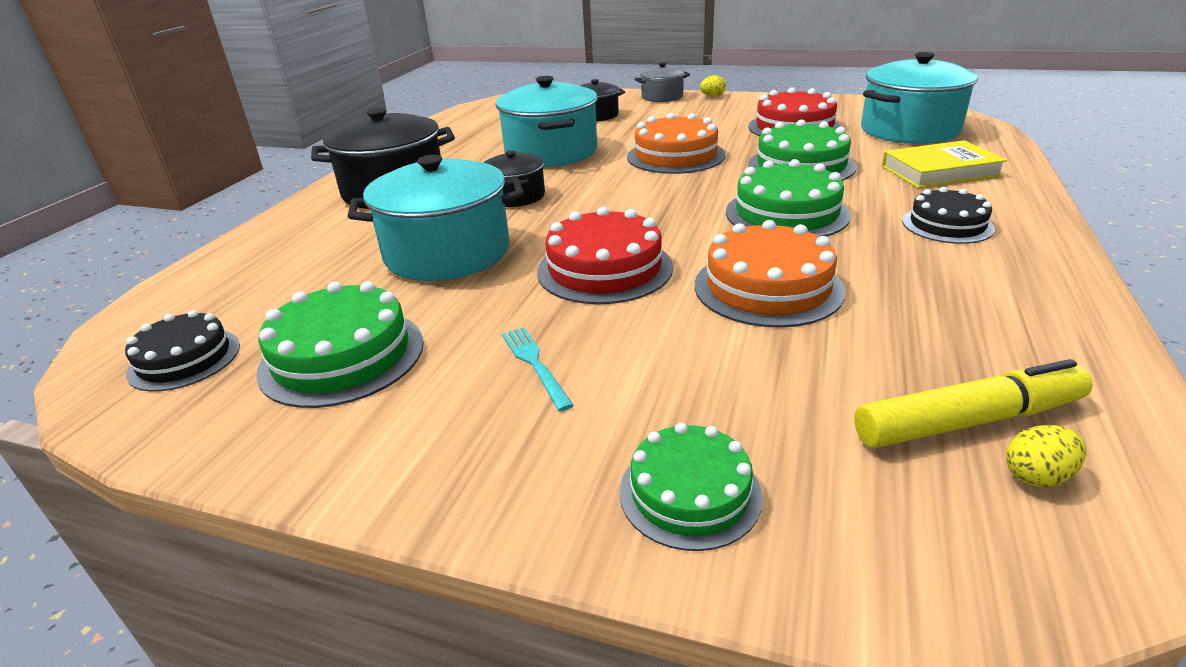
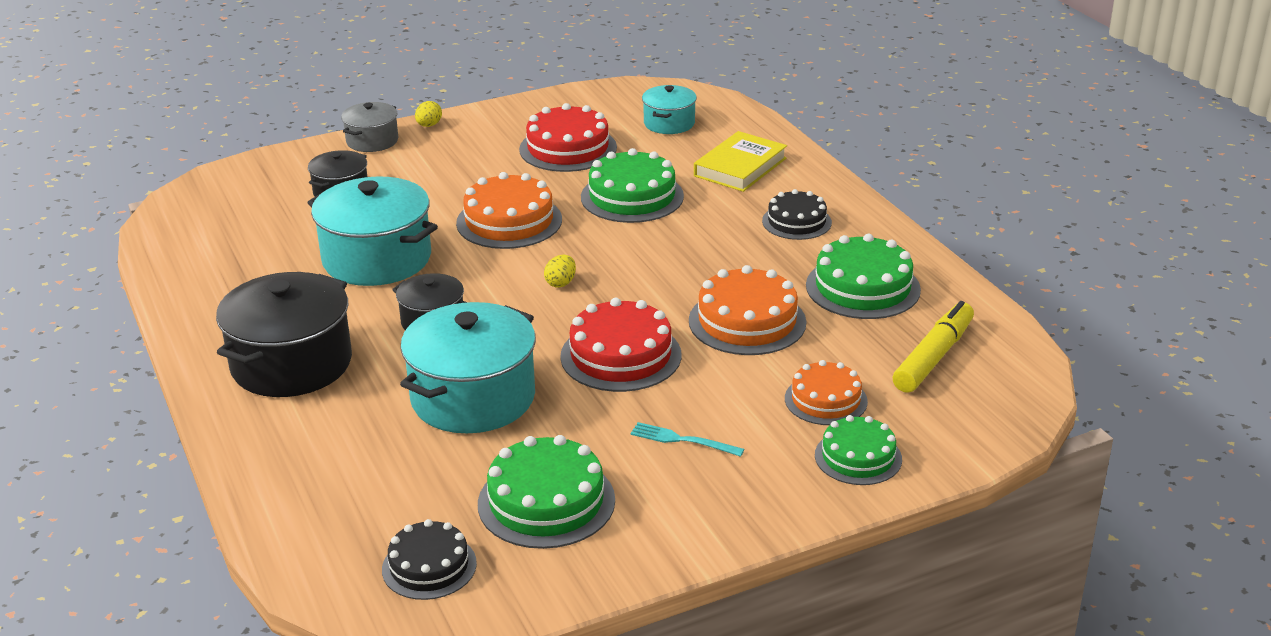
camera: 45 degrees left, 0 degrees up
(745, 401) = (826, 400): none -> orange cake
(786, 213) = (682, 252): green cake -> green cake (863, 287)
(909, 130) = (669, 123): turquoise pot -> turquoise pot, size x0.55
(1037, 476) = (982, 370): yellow egg -> yellow egg (561, 283)

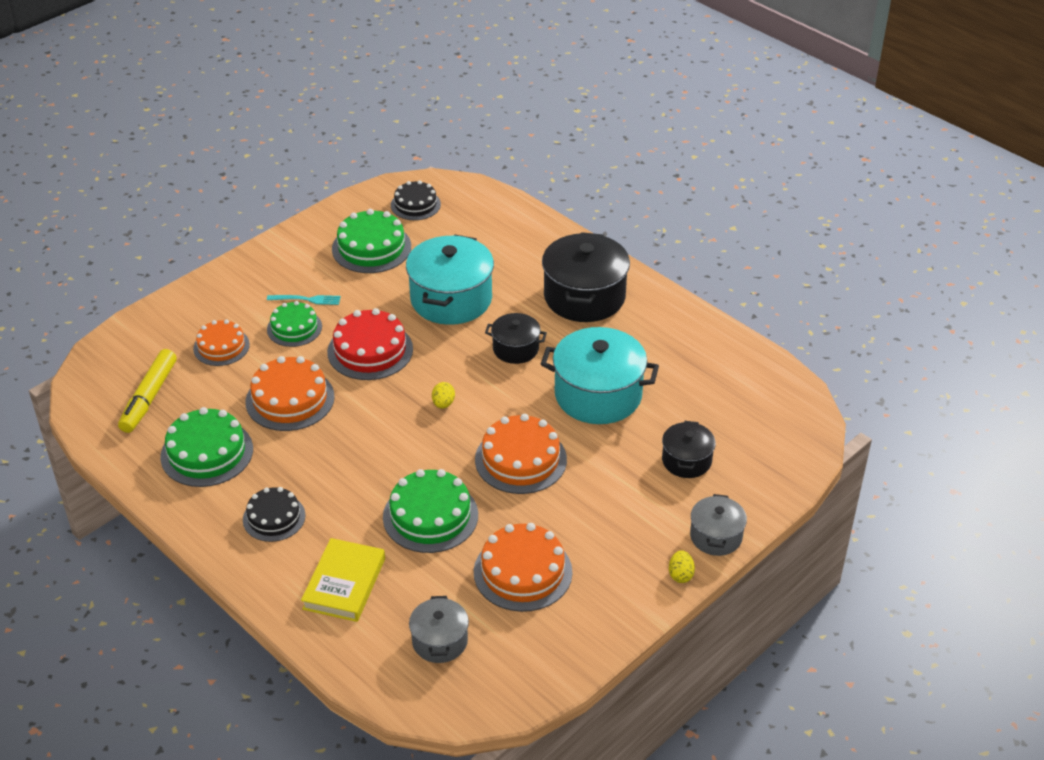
camera: 160 degrees right, 10 degrees up
(568, 148) = (523, 572): red cake -> orange cake
(669, 123) = (440, 641): turquoise pot -> grey pot
(858, 457) = (195, 311): green cake -> green cake (294, 328)

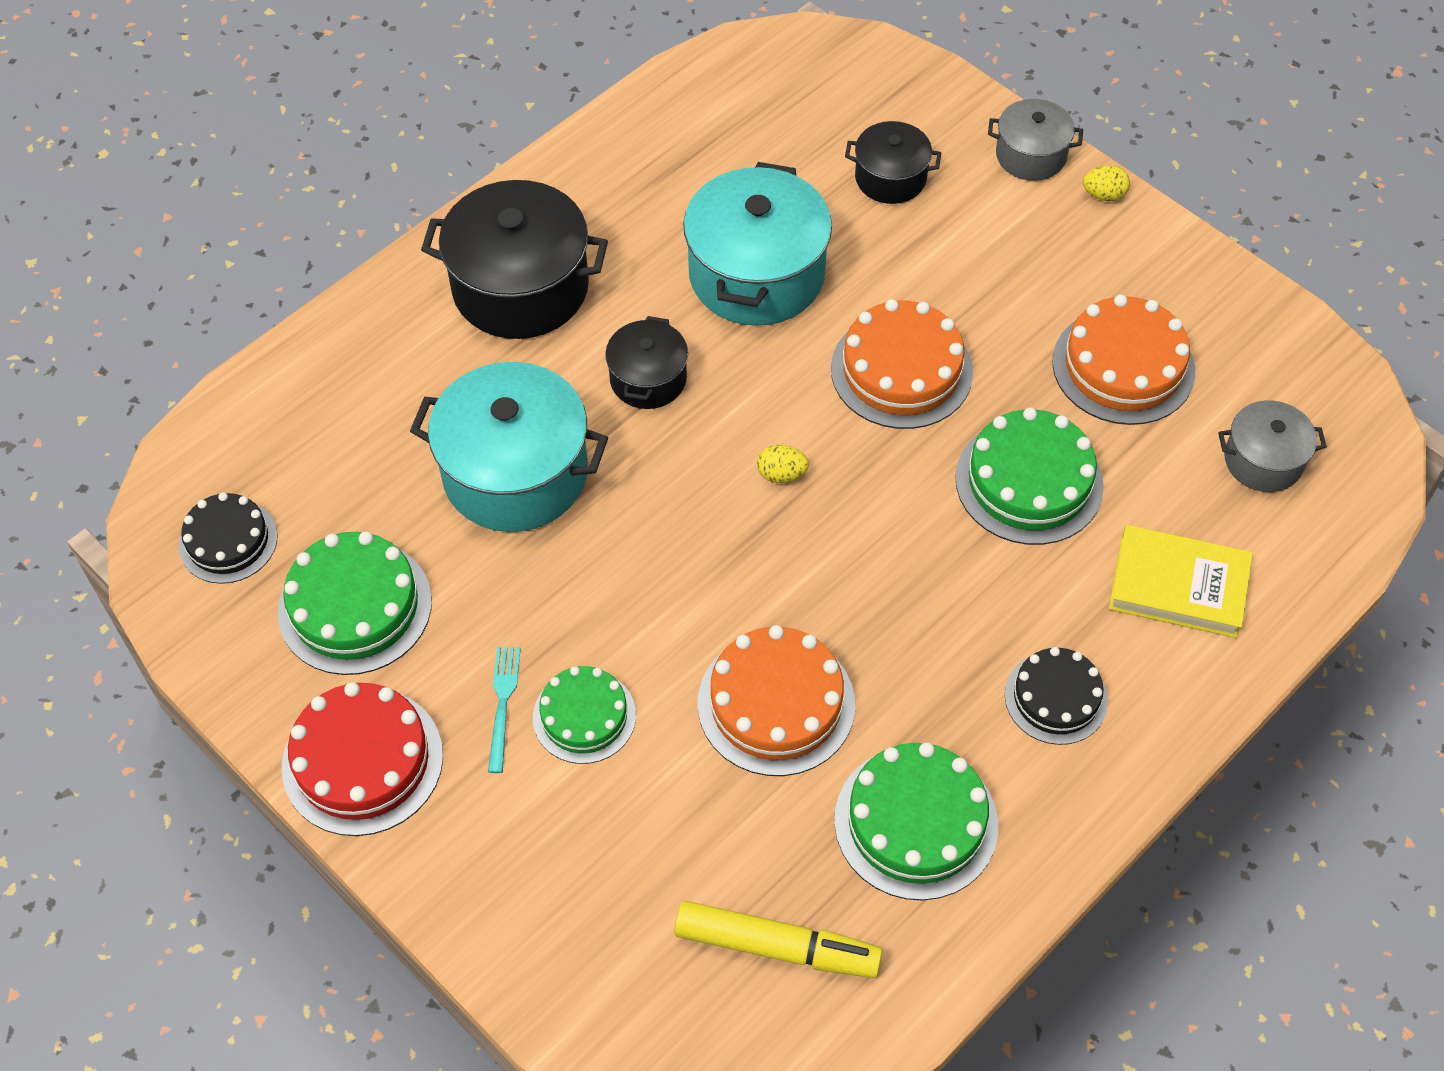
camera: 90 degrees left, 15 degrees up
(221, 347) = (634, 837): orange cake -> none
(370, 350) = (649, 588): red cake -> red cake (362, 761)

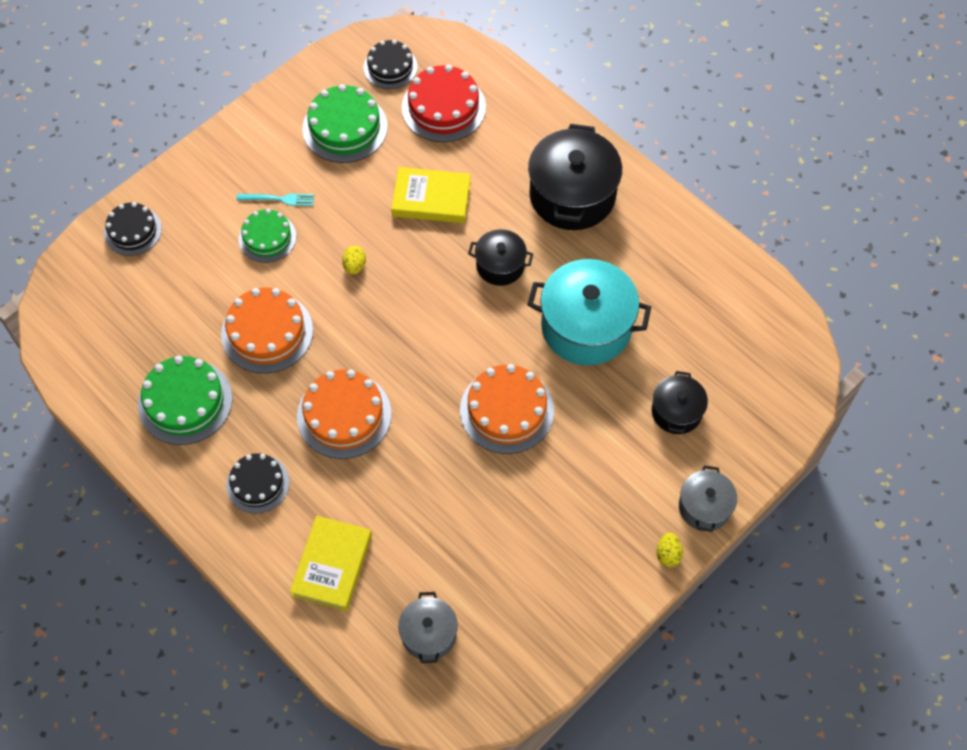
camera: 90 degrees right, 5 degrees up
(362, 761) = (250, 138): red cake -> red cake (443, 107)
(515, 473) = (431, 198): turquoise pot -> yellow book
(560, 951) = (133, 231): none -> black cake
(777, 946) = (121, 330): yellow marker -> none
(781, 474) = (426, 338): yellow egg -> yellow egg (355, 266)
(1029, 482) = (416, 481): green cake -> none
(1123, 366) = (510, 551): orange cake -> orange cake (344, 415)

